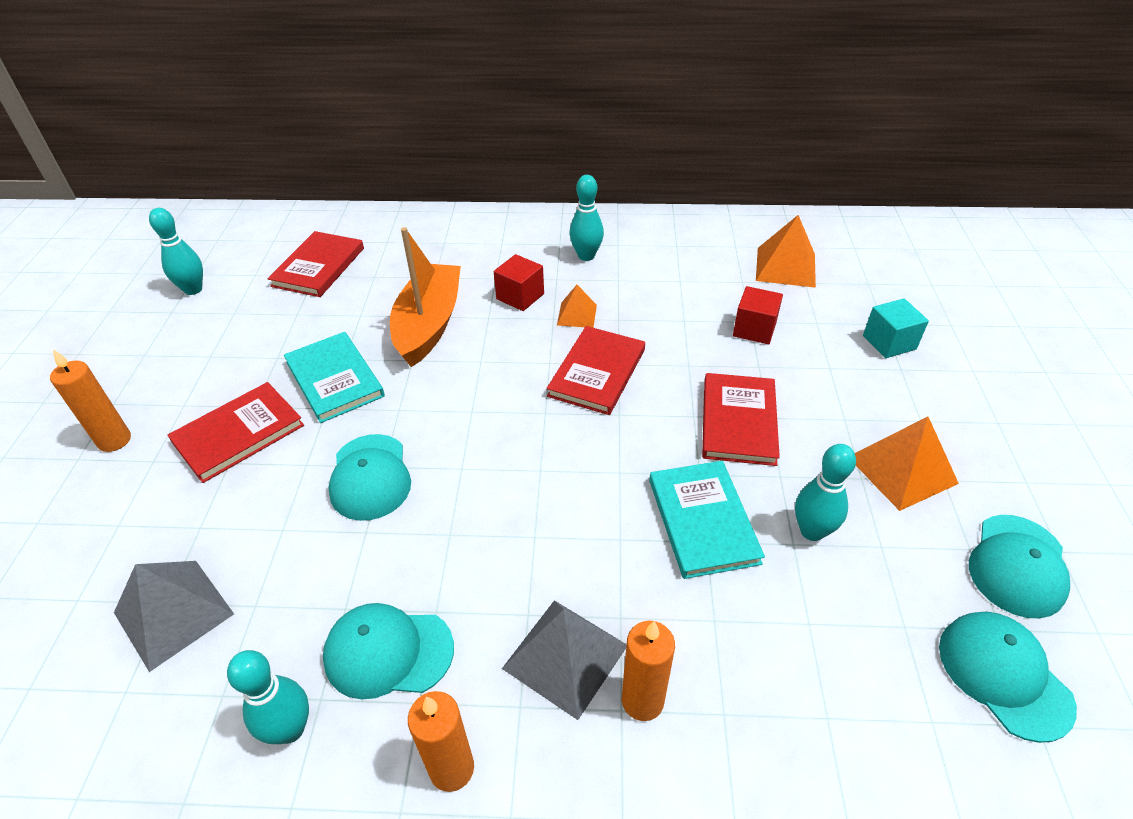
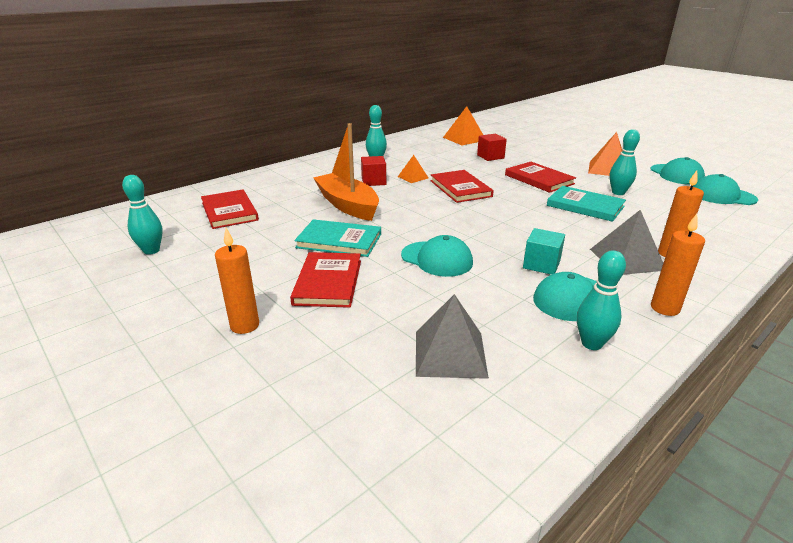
camera: 45 degrees left, 15 degrees down
(889, 342) = (539, 144): turquoise cube -> turquoise cube (541, 264)

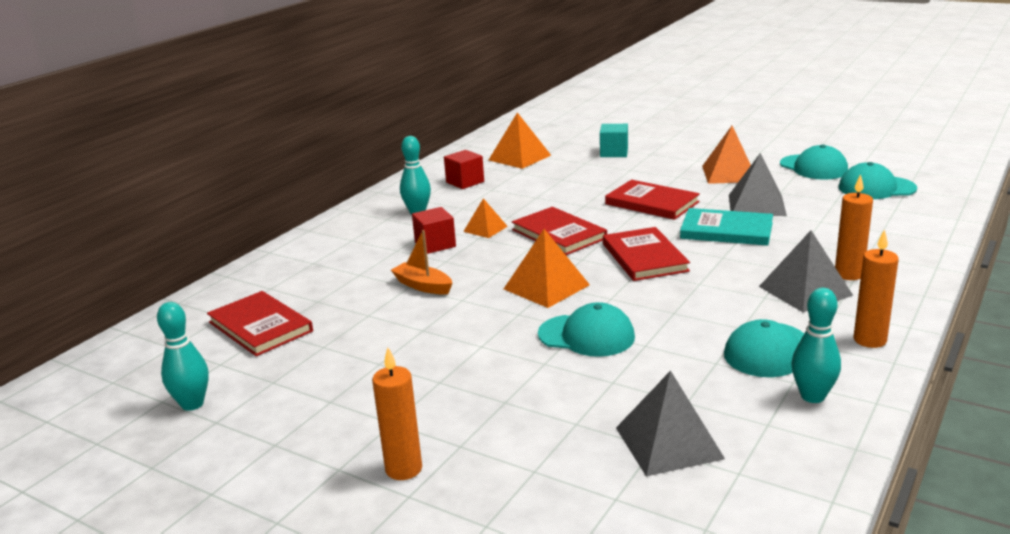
camera: 15 degrees left, 5 degrees down
(328, 282) = (470, 393): red book -> red book (644, 257)
(339, 241) = (446, 337): turquoise book -> none
(347, 205) = (423, 286): orange boat -> orange boat, size x0.53
(429, 220) = (546, 287): none -> orange pyramid
(490, 156) = (571, 180): red cube -> red cube (465, 182)
(541, 264) = (713, 317): turquoise cube -> turquoise cube (614, 153)
(618, 193) = (757, 205): turquoise bowling pin -> grey pyramid

